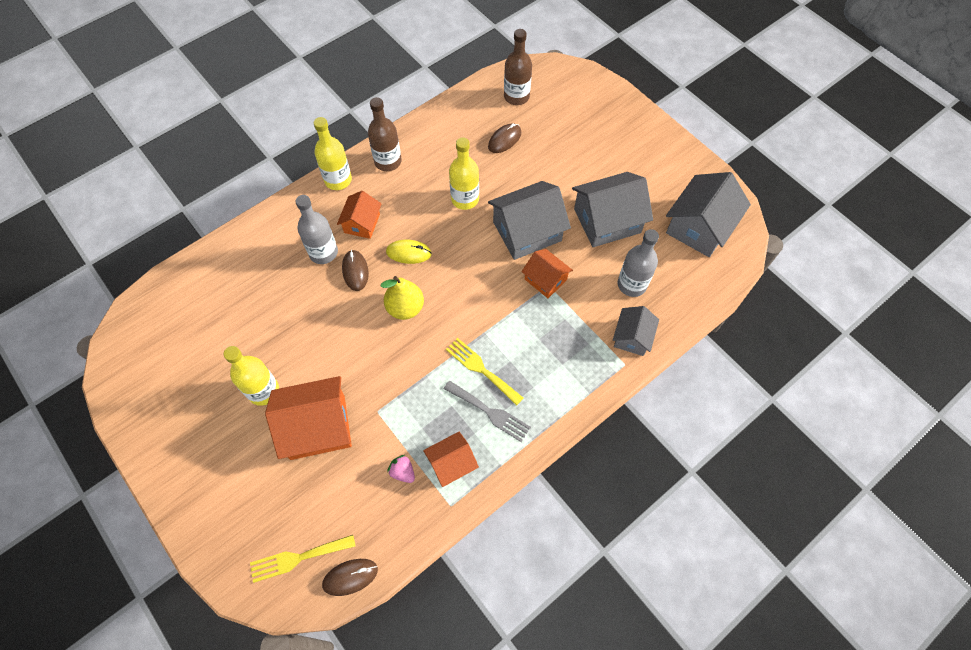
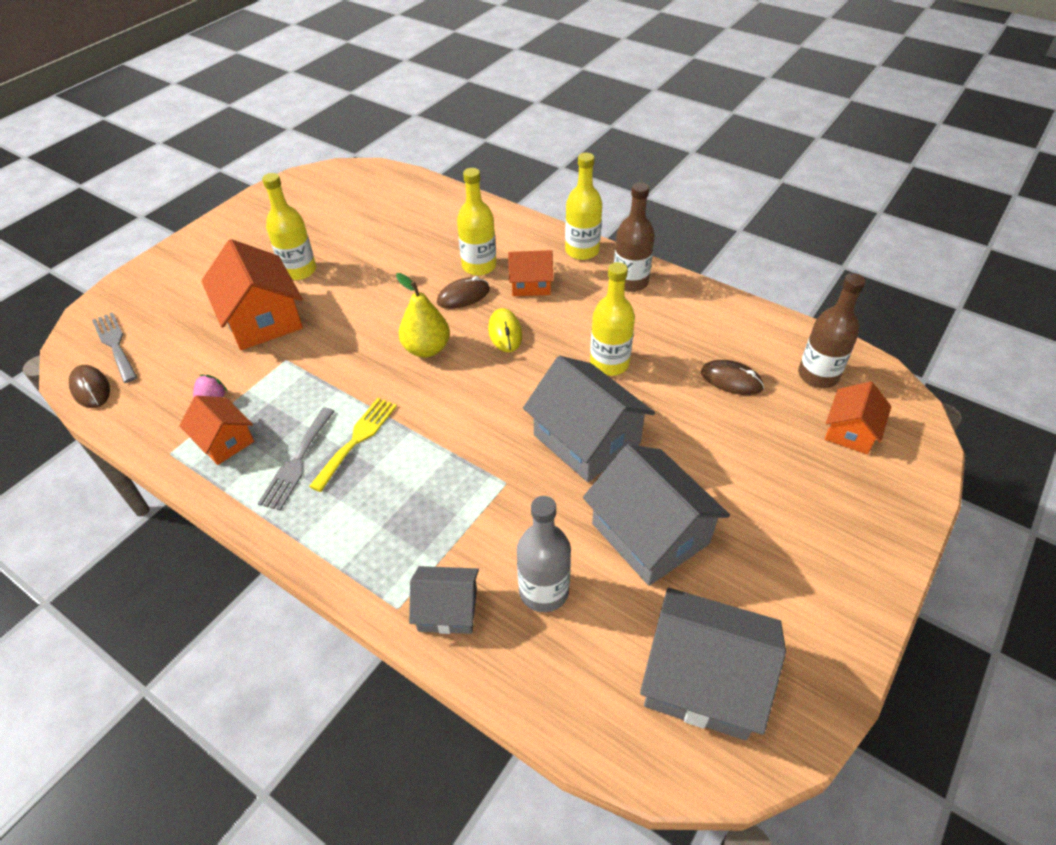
camera: 75 degrees right, 15 degrees down
(298, 558) = (115, 344): yellow fork -> grey fork
(323, 252) = (479, 266): grey bottle -> yellow bottle
(545, 279) = (514, 478): orange house -> orange house (850, 431)

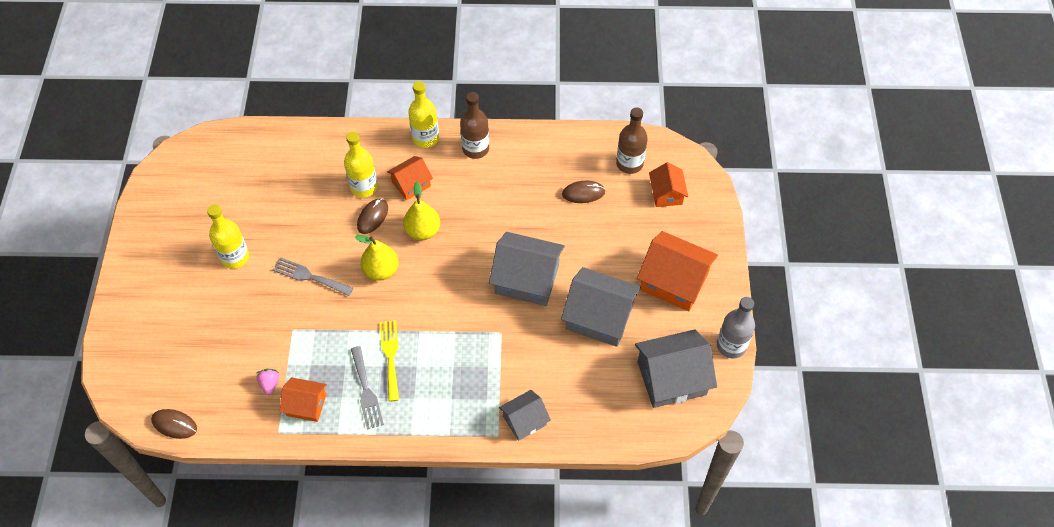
camera: 35 degrees left, 10 degrees up
(115, 344) = (155, 385): grey fork -> grey fork (309, 276)
(262, 319) = (246, 309): orange house -> orange house (674, 281)
(505, 332) = (423, 231): yellow mouse -> yellow pear
(544, 591) = (566, 381): grey bottle -> grey bottle (731, 345)
(609, 363) = (504, 219): yellow bottle -> none

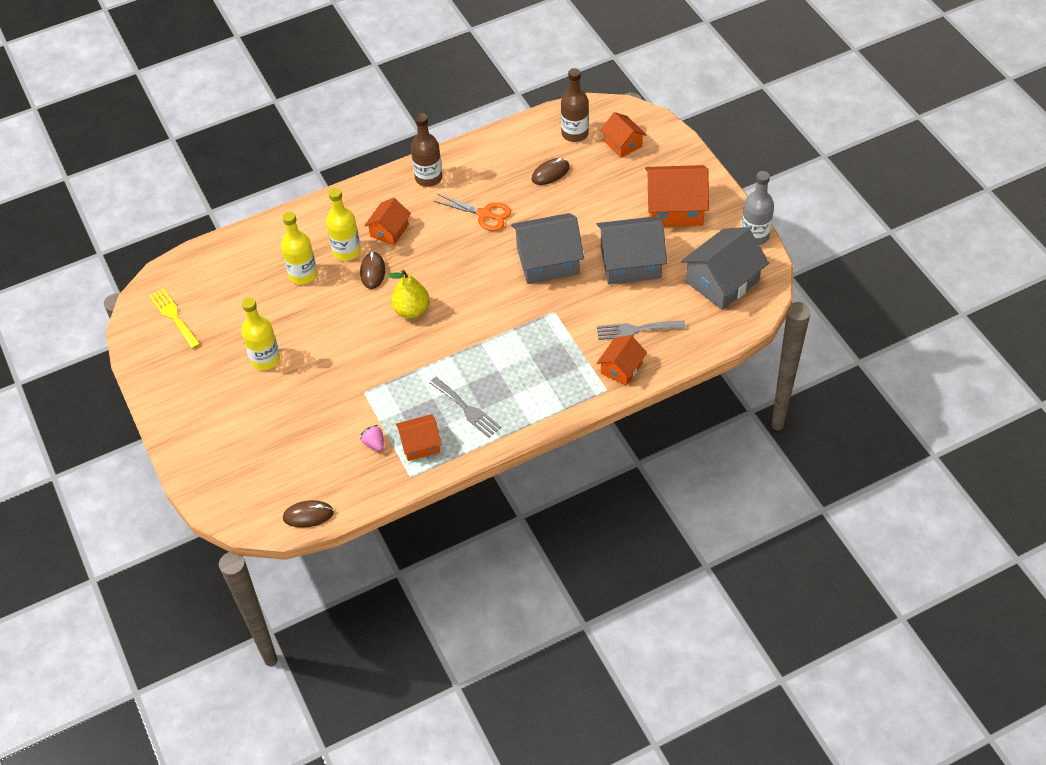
camera: 25 degrees left, 5 degrees down
(309, 276) = (348, 344): grey fork -> grey fork (636, 330)
(390, 356) = (469, 373): yellow fork -> yellow fork (174, 316)
(423, 231) = (427, 263): yellow pear -> none
(425, 138) = (376, 188): yellow bottle -> yellow bottle (303, 274)
(501, 207) = (484, 214): none -> orange scissors
(524, 420) = (621, 368): grey house -> orange house

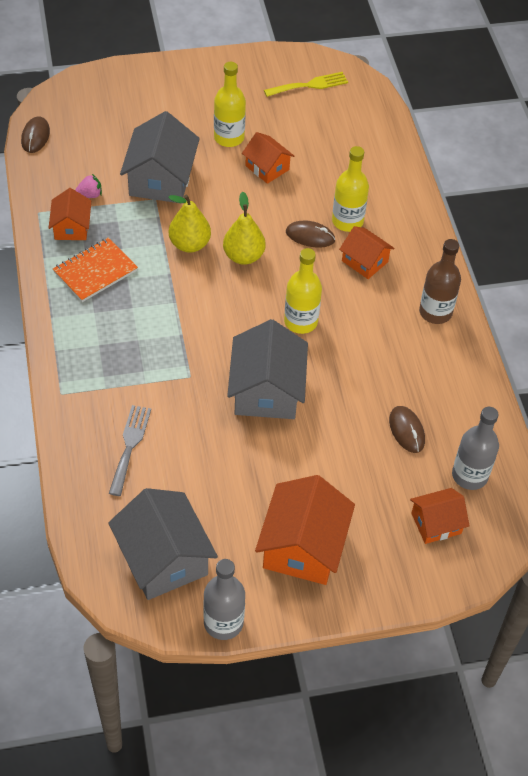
camera: 100 degrees right, 0 degrees up
(303, 274) = (327, 182): yellow bottle -> yellow bottle (300, 322)
(411, 351) = (189, 244): none -> yellow pear
(467, 409) = (95, 271): grey fork -> orange notebook
(484, 214) = (360, 350): orange scissors -> none
(575, 133) = (469, 475): brown bottle -> grey bottle
(621, 368) = (83, 415): orange house -> orange house (267, 167)
(630, 262) = (232, 471): grey house -> grey house (161, 179)

